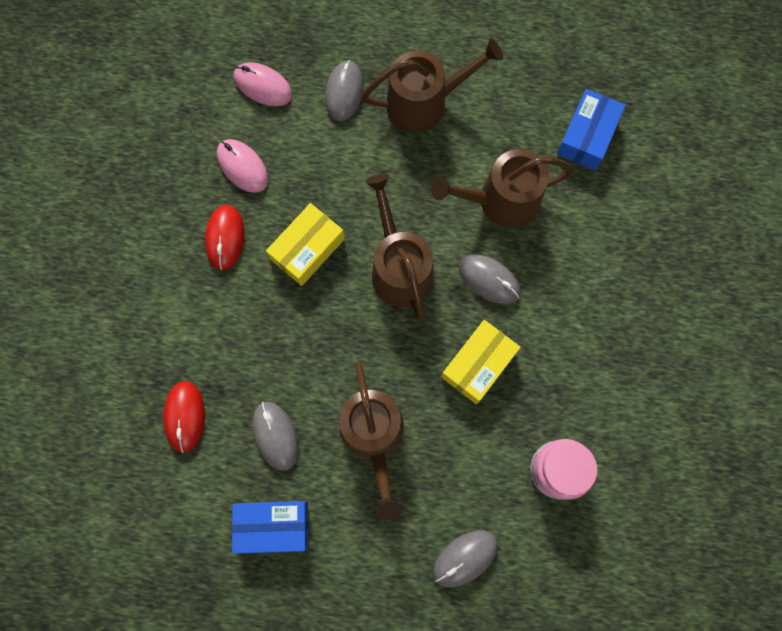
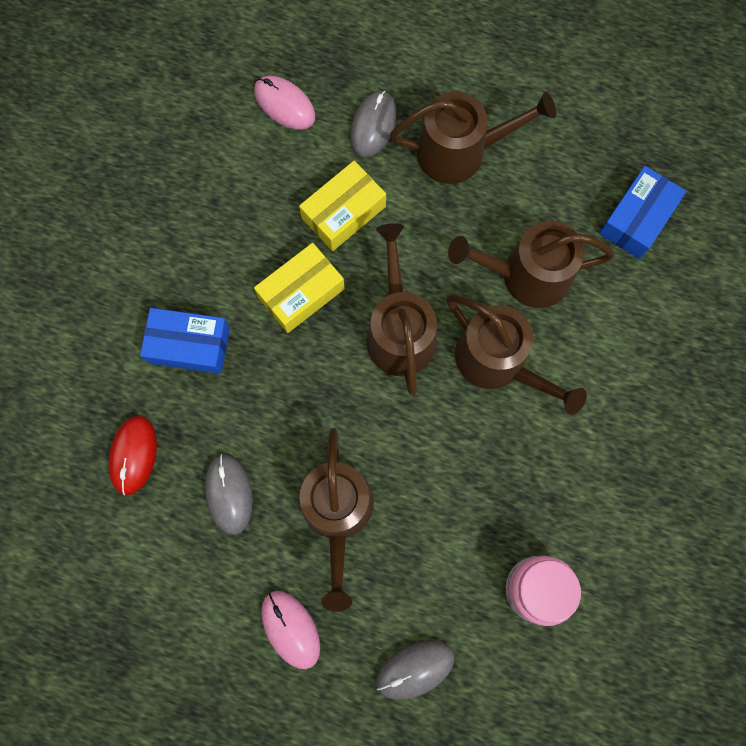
camera: 10 degrees right, 0 degrees up
(225, 238) = (213, 265): red mouse -> none
(242, 167) = (246, 190): pink mouse -> pink mouse (290, 629)
(273, 525) = (208, 593): blue box -> blue box (189, 345)
(478, 364) = (469, 454): yellow box -> yellow box (343, 212)
(489, 280) = (498, 362): grey mouse -> brown watering can

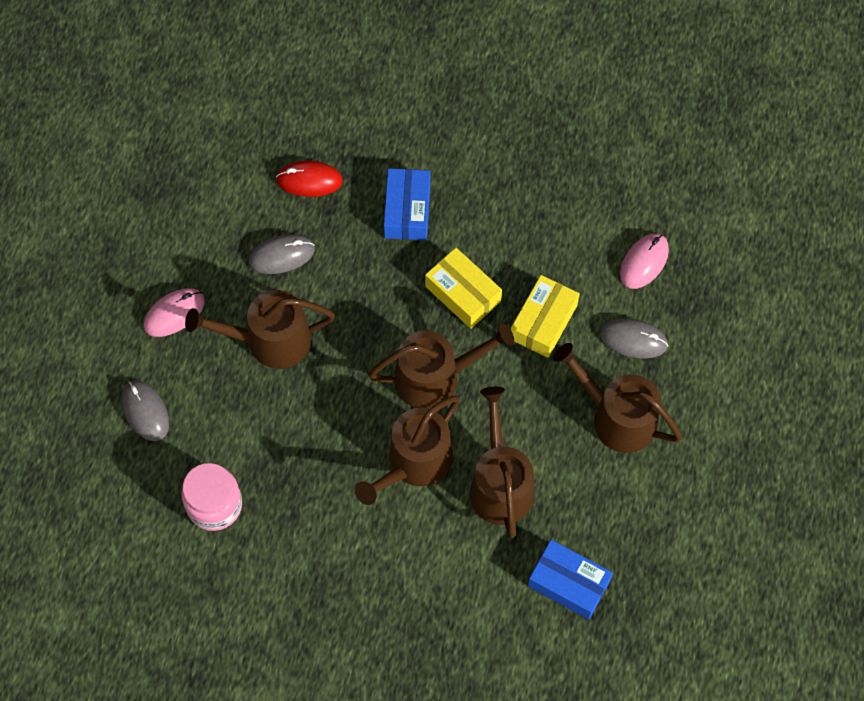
camera: 85 degrees right, 10 degrees down
(343, 212) = (543, 322): yellow box -> yellow box turned 75 degrees clockwise
(460, 152) = (617, 418): brown watering can -> brown watering can turned 135 degrees clockwise

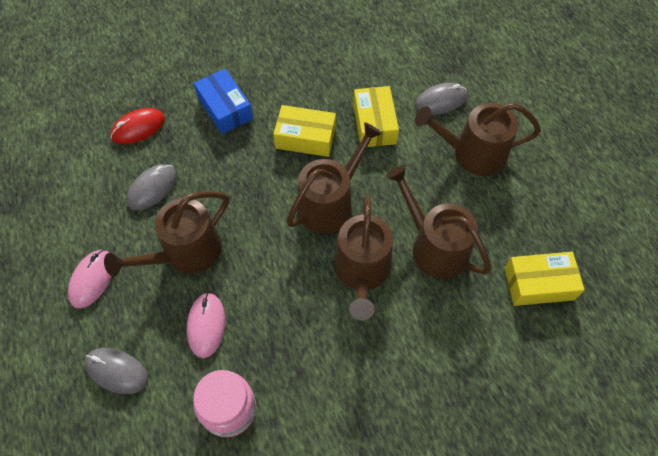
camera: 35 degrees left, 5 degrees down
(568, 583) = (539, 284): blue box -> yellow box
(644, 262) = (407, 53): pink mouse -> pink mouse (206, 325)

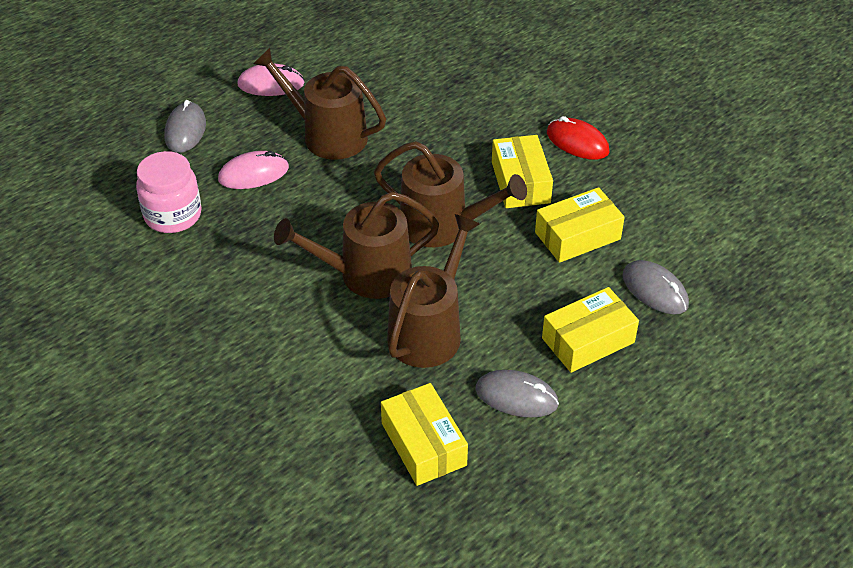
camera: 70 degrees right, 15 degrees down
(138, 128) = (458, 56): red mouse -> red mouse (577, 142)
(152, 188) = (390, 89): grey mouse -> grey mouse (516, 397)
(225, 108) = (522, 108): blue box -> none
(473, 154) = (588, 340): brown watering can -> yellow box

